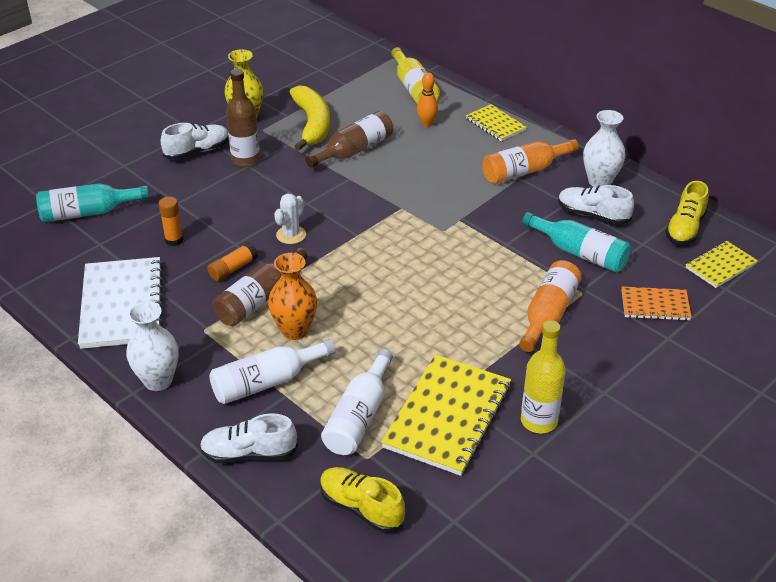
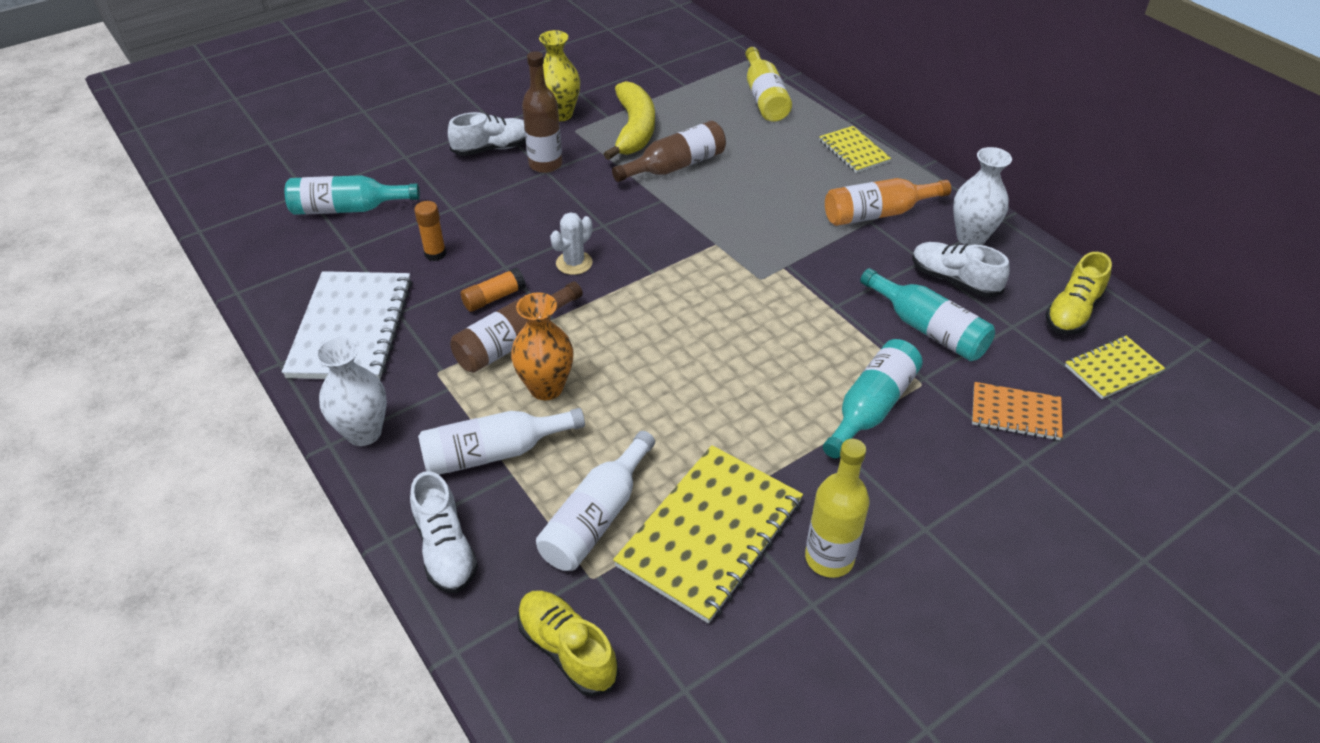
camera: 10 degrees right, 5 degrees up
(249, 453) = (445, 549): white shoe -> white shoe turned 120 degrees counterclockwise
(427, 124) = (770, 142): orange bowling pin -> none
(548, 314) = (871, 407): orange bottle -> turquoise bottle

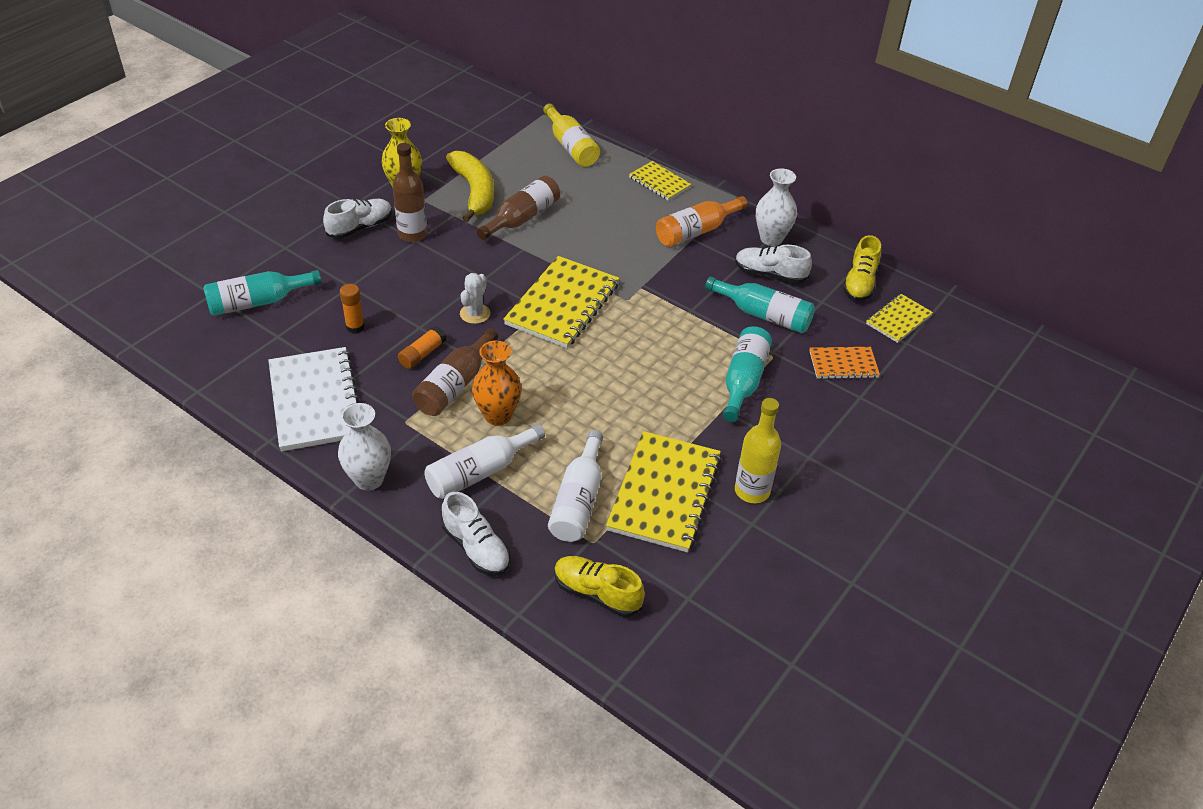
camera: 20 degrees left, 0 degrees up
(680, 271) = (562, 304): none -> yellow notebook

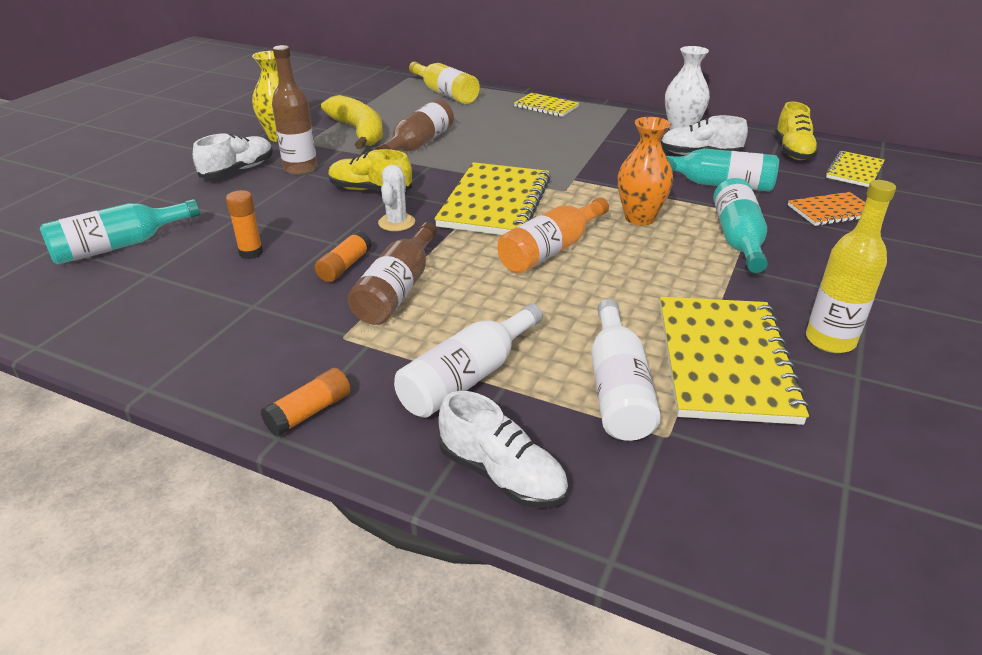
camera: 10 degrees left, 10 degrees down
(315, 401) = (211, 333): white notebook -> none
(369, 479) = (309, 412): white vase -> orange glue stick
(498, 415) = (465, 312): orange vase -> orange vase (639, 218)
(597, 593) = (713, 504): yellow shoe -> yellow shoe (370, 190)
(696, 231) = (604, 134): orange bottle -> orange bottle (550, 250)

